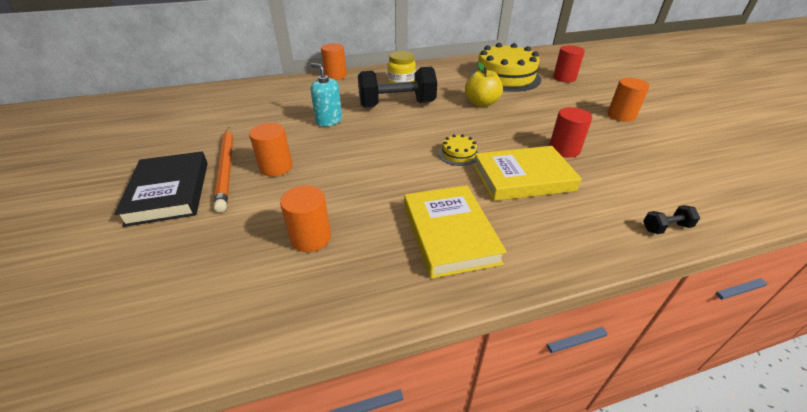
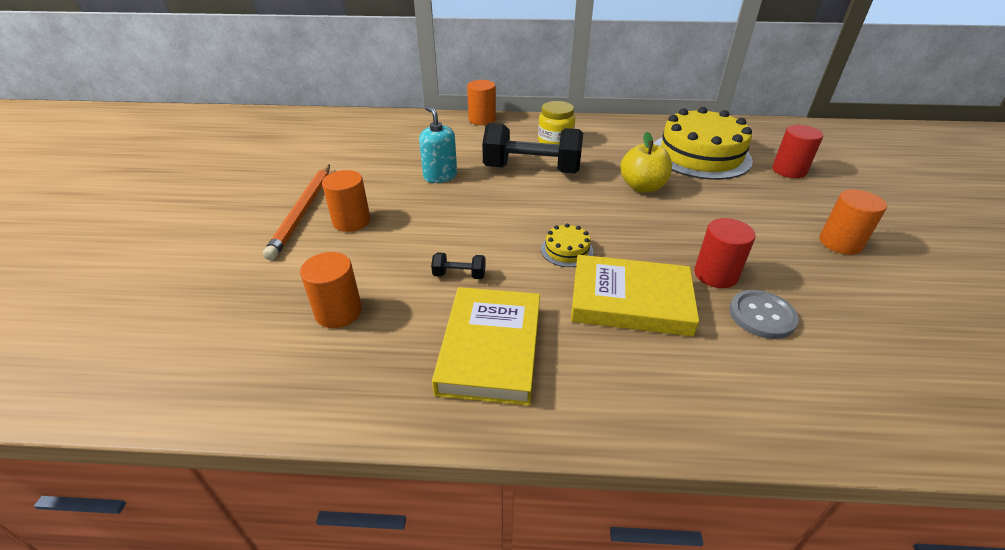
camera: 20 degrees right, 0 degrees up
(169, 192) = (236, 226): black book -> none
(607, 168) = (762, 315): none -> grey button
(666, 227) = (791, 422): black dumbbell -> black dumbbell (459, 275)

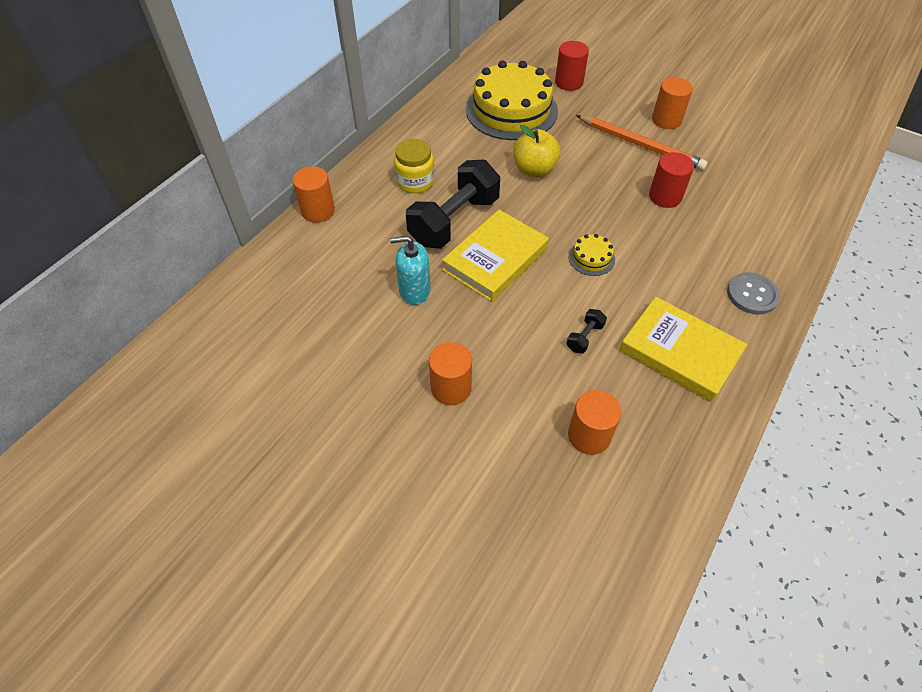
camera: 60 degrees left, 15 degrees up
(302, 212) = (402, 425): orange pencil -> orange pencil (640, 145)
(630, 300) = (668, 254): yellow book -> yellow book (495, 259)
(762, 315) = (714, 201): grey button -> grey button (752, 294)

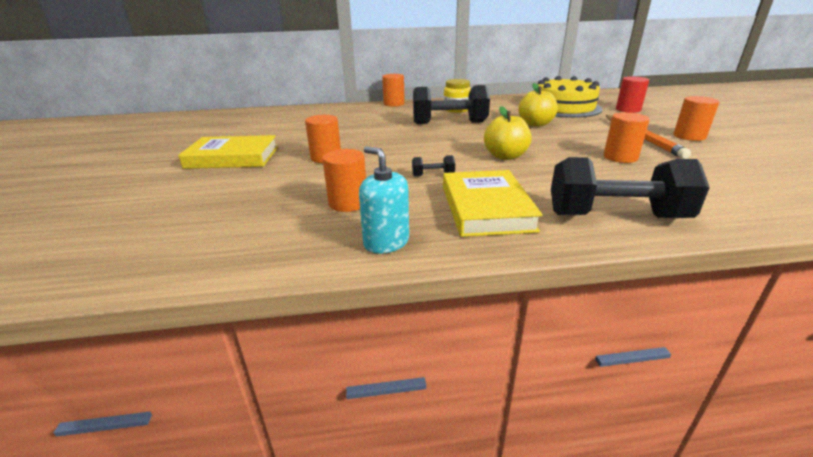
camera: 50 degrees right, 25 degrees down
(414, 290) = (381, 131): turquoise soap dispenser -> turquoise soap dispenser (386, 242)
(495, 259) = (443, 137): yellow book -> yellow book (233, 157)
(591, 258) = (505, 156): yellow cake -> yellow apple
(665, 196) = (620, 157): red cylinder -> orange cylinder
(752, 294) = (616, 216): grey button -> black dumbbell

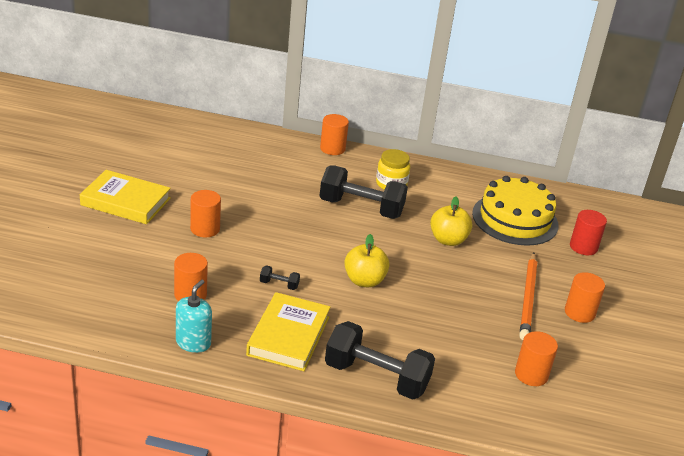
camera: 15 degrees right, 5 degrees up
(386, 242) = (193, 343): turquoise soap dispenser -> turquoise soap dispenser turned 45 degrees clockwise
(620, 157) = (467, 318): orange cylinder -> orange cylinder (531, 374)

